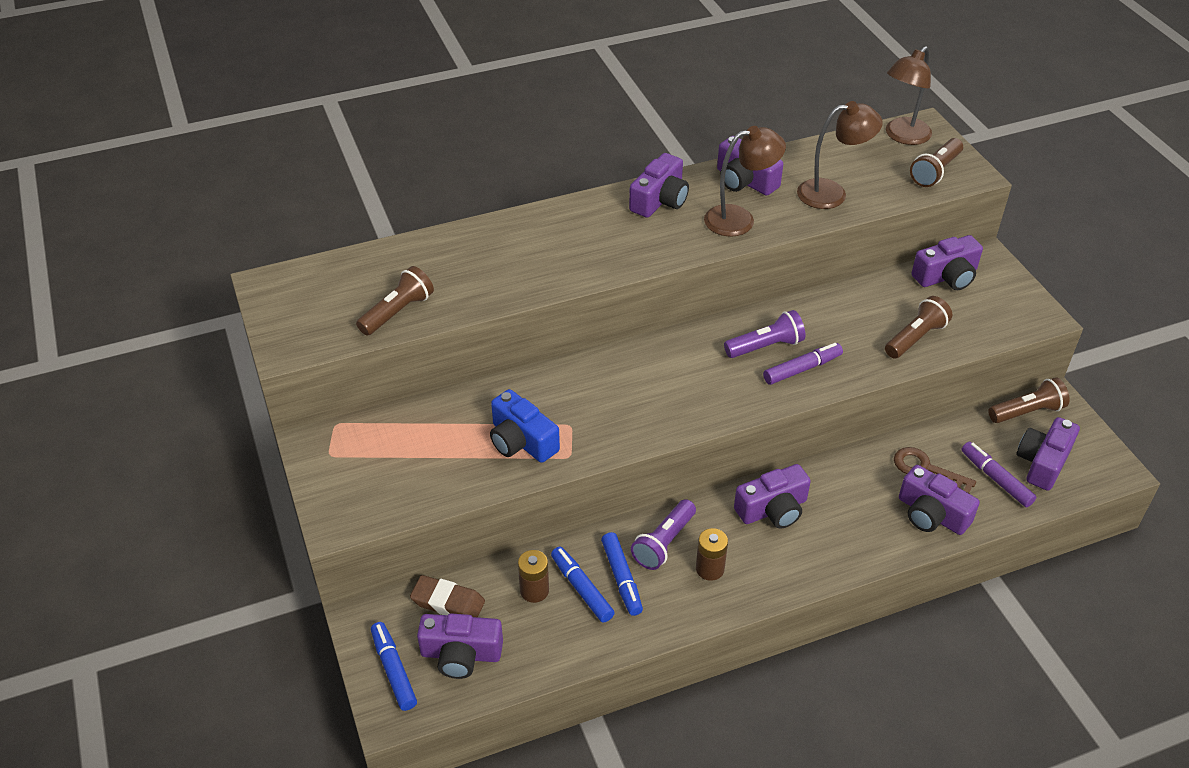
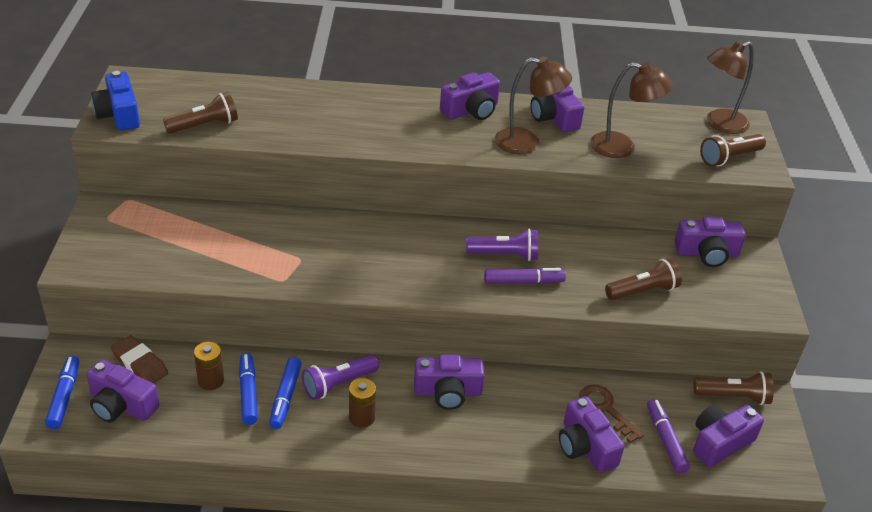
camera: 20 degrees right, 5 degrees down
(521, 441) = (254, 257): blue camera -> blue camera (119, 114)

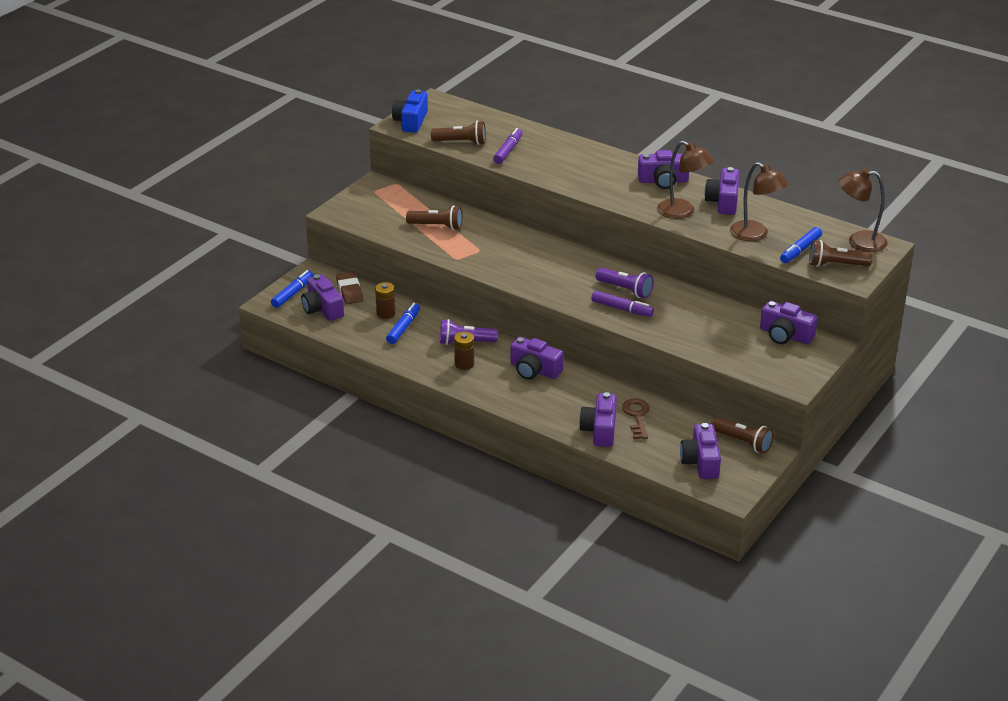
camera: 35 degrees right, 5 degrees down
(285, 397) = (425, 338): blue marker -> blue marker (800, 250)
(643, 291) = (705, 341): brown flashlight -> brown flashlight (437, 226)
(665, 440) = (661, 446): purple marker -> purple marker (508, 151)
(720, 443) = (701, 462): purple camera -> purple camera turned 90 degrees counterclockwise

